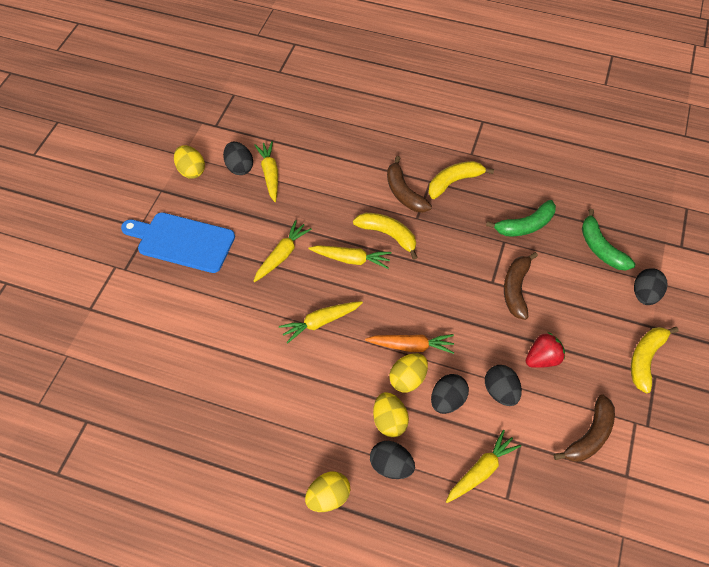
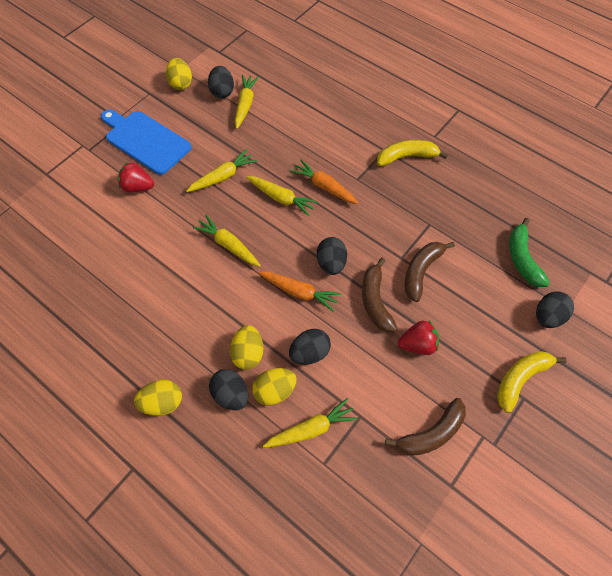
camera: 20 degrees right, 5 degrees up
(198, 292) = (138, 187): none -> red strawberry
(320, 322) = (228, 245): yellow carrot -> yellow carrot turned 45 degrees clockwise
(388, 235) = (324, 187): yellow banana -> orange carrot
(404, 193) = (356, 153): brown banana -> brown banana (375, 301)
(408, 379) = (282, 321): yellow egg -> yellow egg (275, 391)
(500, 392) = (363, 362): black egg -> black egg (331, 263)
(525, 225) = (456, 215): green banana -> none

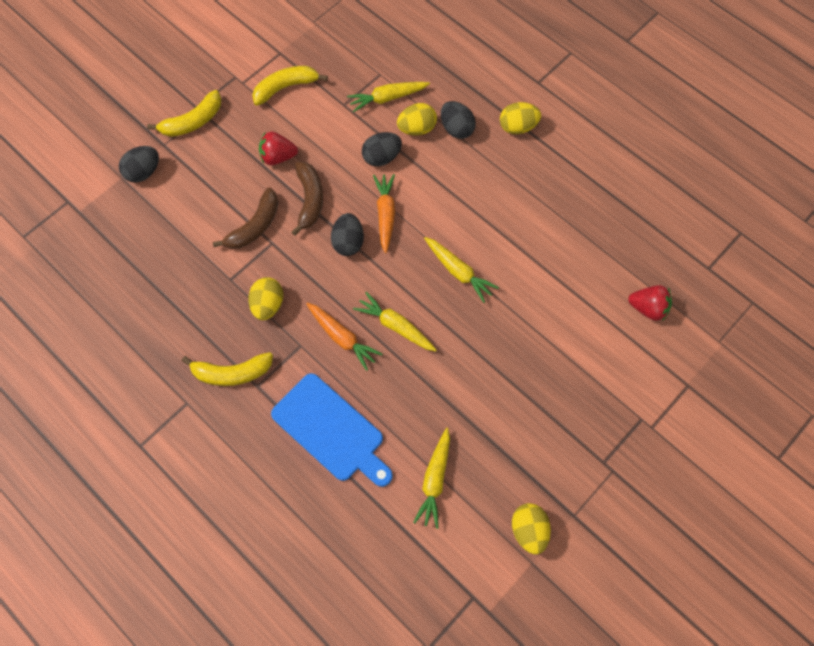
camera: 175 degrees left, 5 degrees up
(138, 187) = (569, 356): red strawberry -> red strawberry (648, 308)
(145, 140) = (568, 428): blue cutting board -> blue cutting board (331, 430)
(222, 92) = (467, 509): black egg -> none
(223, 176) = (465, 362): yellow carrot -> none
(248, 353) = (440, 161): yellow egg -> yellow egg (268, 305)
(299, 292) = (385, 214): orange carrot -> orange carrot turned 60 degrees clockwise
(431, 433) = (285, 87): brown banana -> yellow banana
(522, 258) = (143, 232): green banana -> none

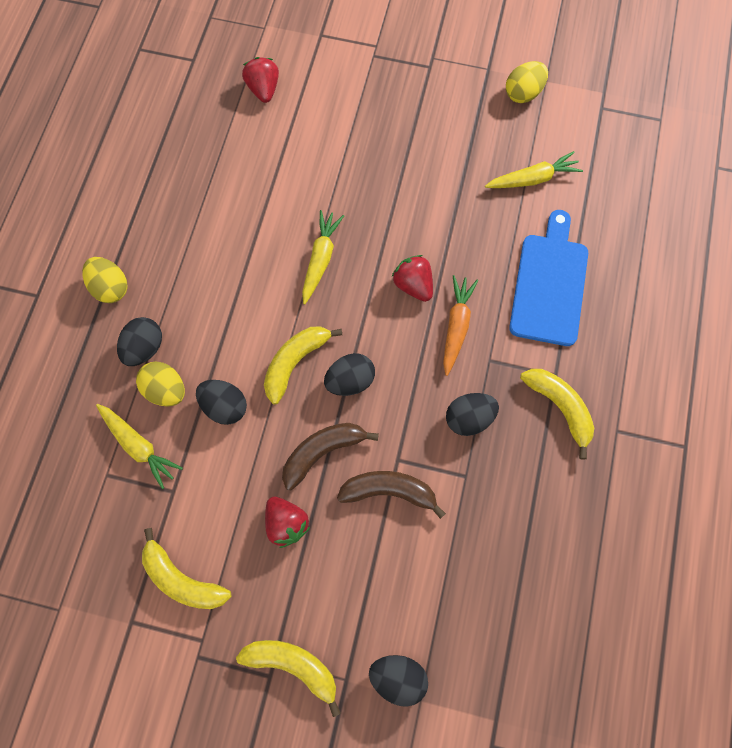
camera: 120 degrees left, 5 degrees up
(268, 305) = (469, 418): yellow egg -> black egg
(385, 214) = (295, 362): orange carrot -> yellow banana
(395, 326) = (413, 285): yellow carrot -> red strawberry

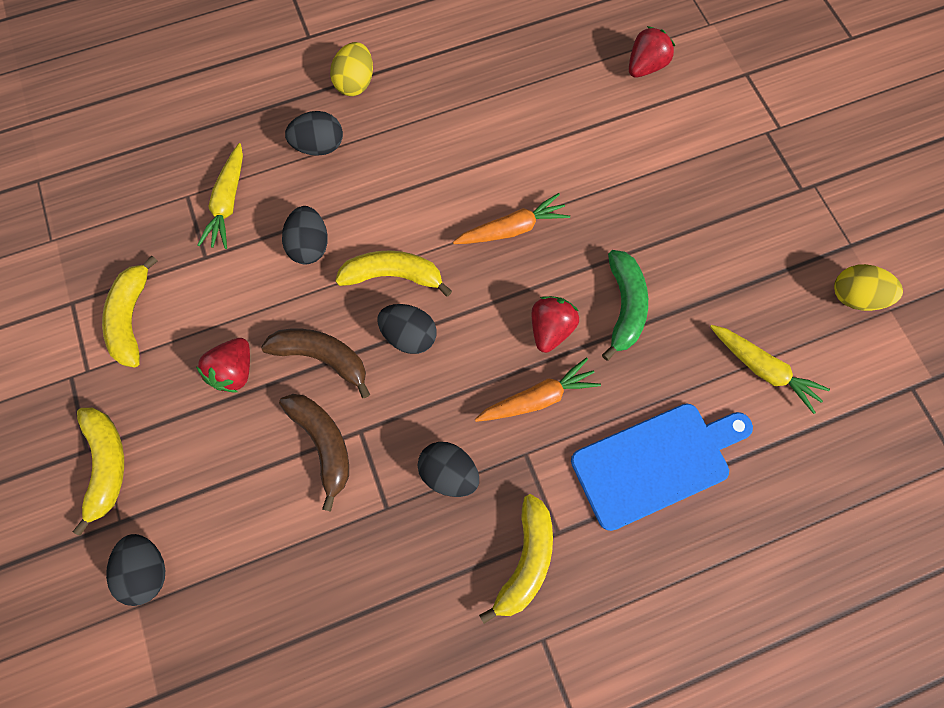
camera: 55 degrees right, 0 degrees up
(166, 390) = (293, 189): yellow egg -> none
(320, 259) = (512, 229): yellow carrot -> orange carrot
(431, 229) = (624, 306): none -> green banana

